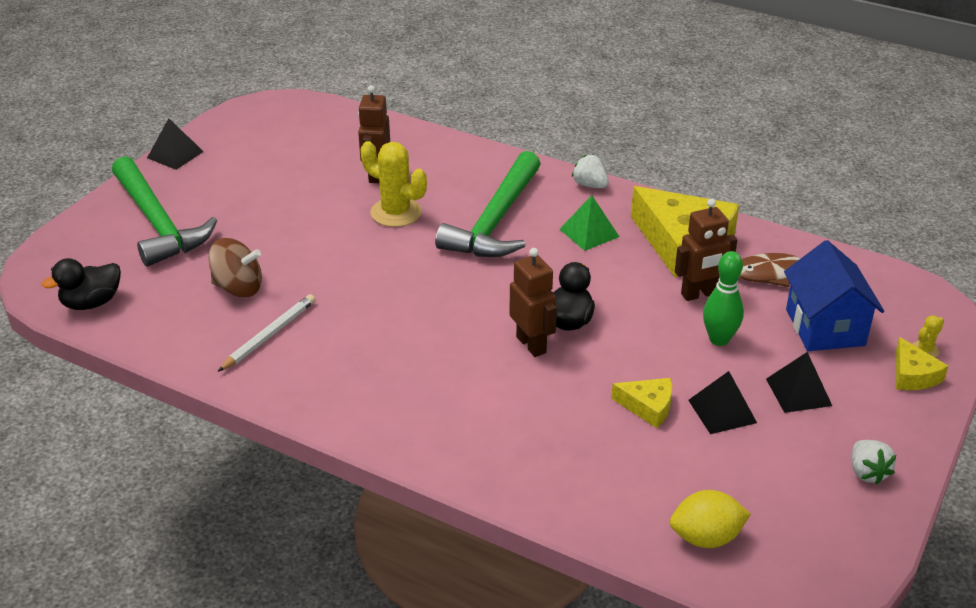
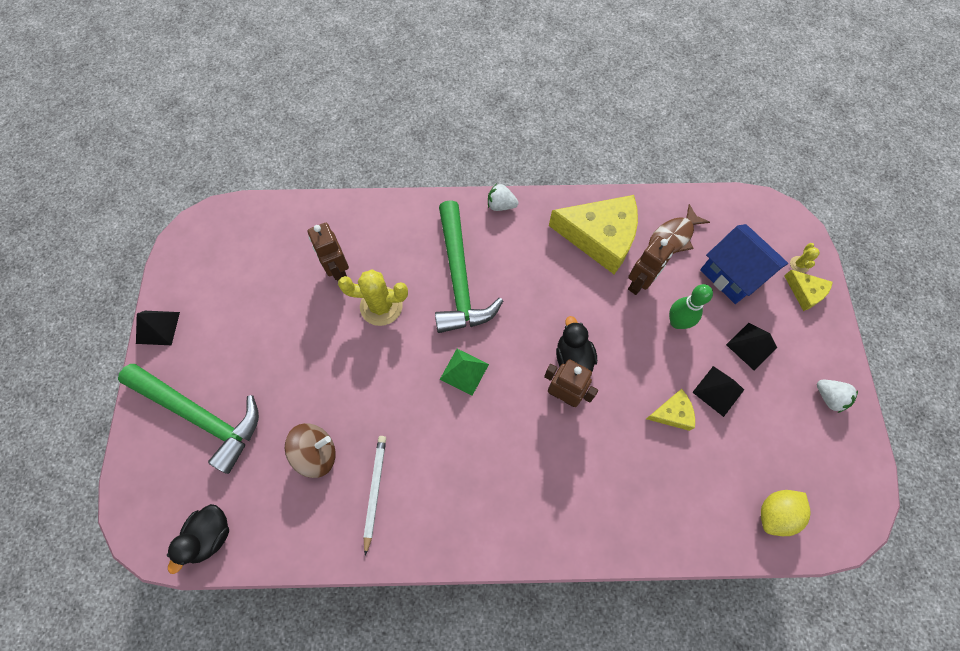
camera: 30 degrees left, 30 degrees up
(589, 233) = (531, 257): green pyramid -> green pyramid (464, 371)

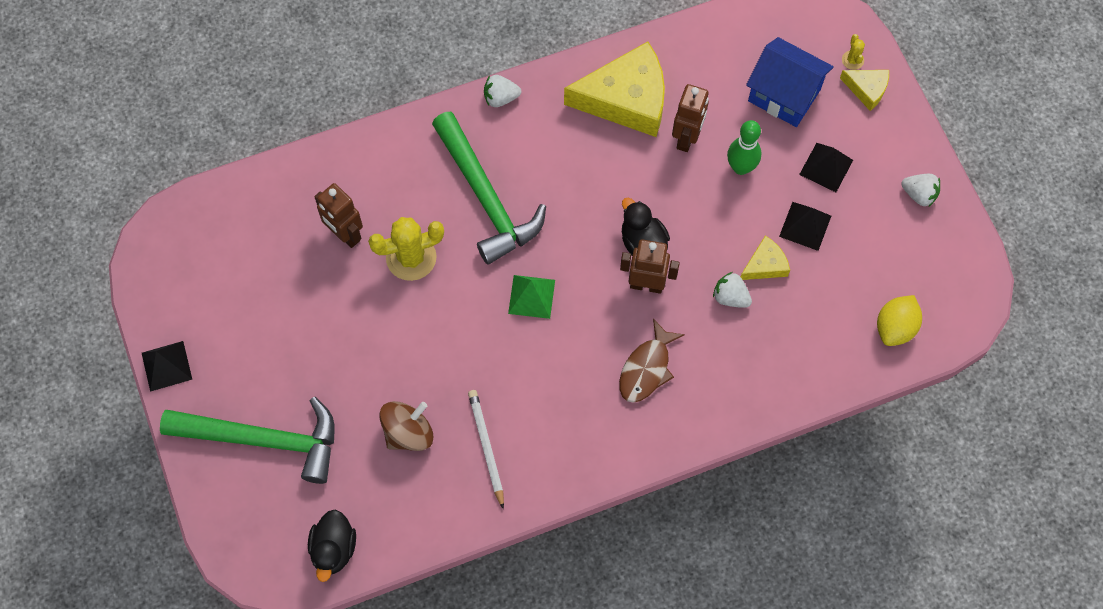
camera: 20 degrees left, 0 degrees up
(633, 431) = (730, 297): none -> white strawberry
(673, 237) = (707, 73): brown fish -> brown fish (647, 369)

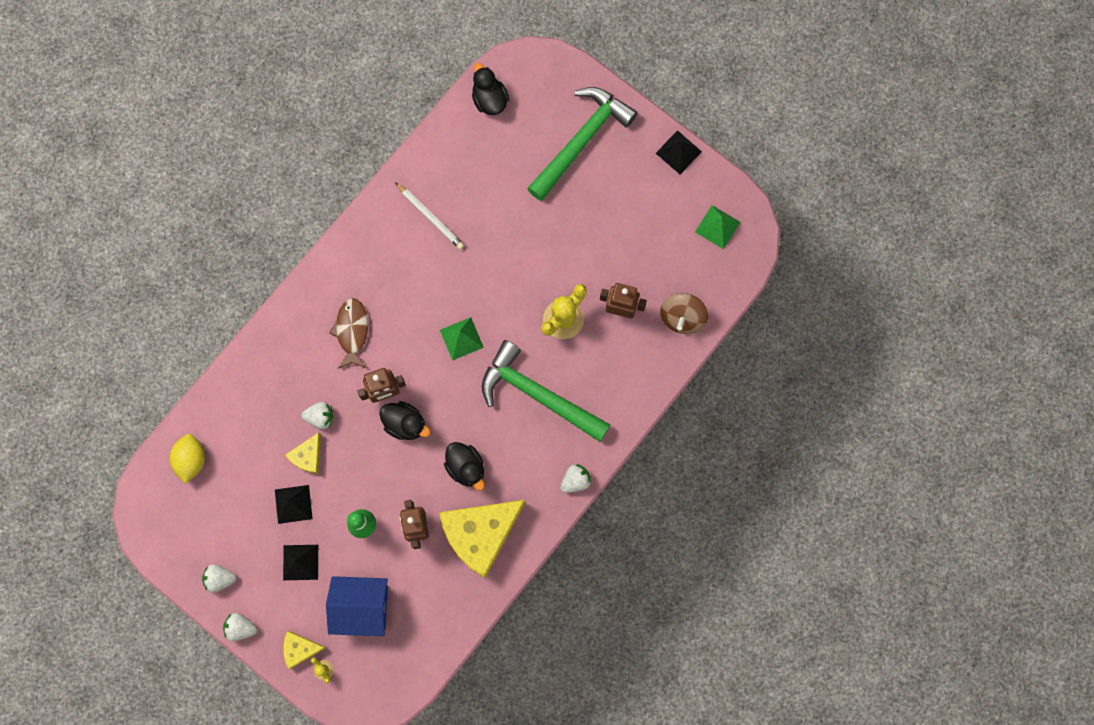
camera: 150 degrees right, 10 degrees up
(184, 263) = (717, 227): none -> green pyramid
(263, 439) = (581, 141): green hammer -> green hammer turned 150 degrees clockwise
(408, 433) = (488, 198): brown spinning top -> brown spinning top (682, 317)
(604, 167) = (466, 467): none -> black duck
(919, 139) = (240, 627): none -> white strawberry

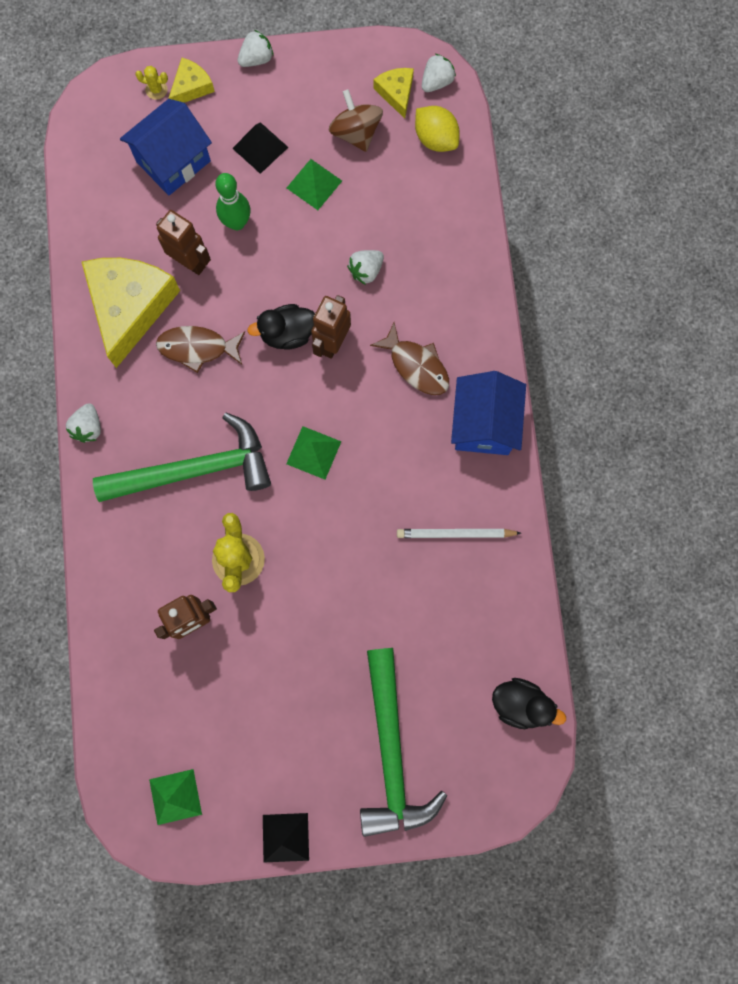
camera: 135 degrees right, 0 degrees up
(220, 578) = (312, 77): white strawberry -> white strawberry (436, 82)
(293, 504) = (314, 184): black pyramid -> green pyramid
(307, 456) = (343, 231): yellow cheese -> yellow cheese (396, 93)
(350, 261) = (484, 424): none -> blue house
(466, 467) = (197, 348): black duck -> brown fish
(682, 317) = (127, 670): brown spinning top -> brown spinning top (356, 133)

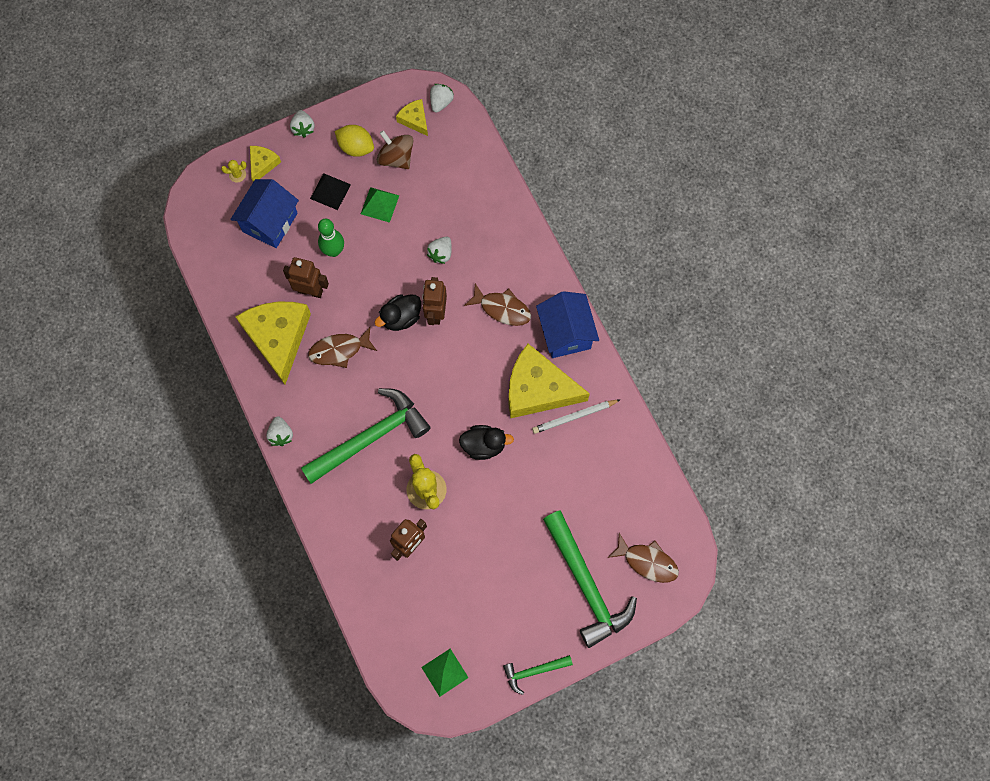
camera: 20 degrees left, 5 degrees down
(256, 59) = (303, 128): white strawberry -> white strawberry turned 135 degrees clockwise
(285, 837) = (534, 671): black pyramid -> green hammer
(313, 452) = (452, 395): green pyramid -> none
(423, 482) = (538, 389): none -> yellow cheese
(435, 139) = (455, 143): yellow lemon -> yellow lemon (356, 147)
(479, 751) = (647, 561): none -> brown fish
(520, 704) = (664, 518): black duck -> black duck (484, 445)

